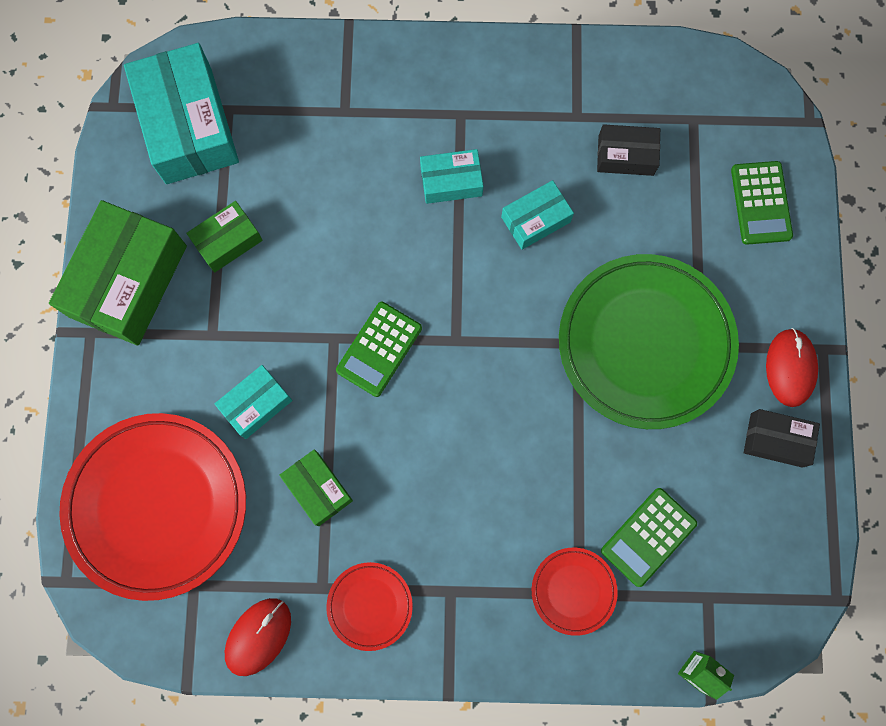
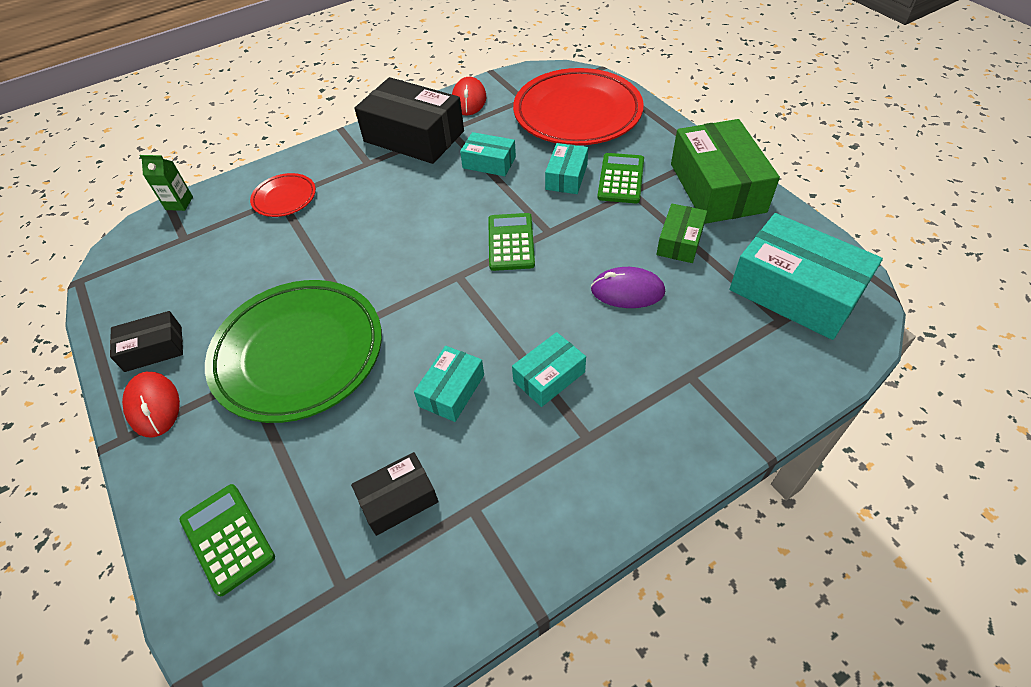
camera: 150 degrees right, 25 degrees down
(318, 489) = (489, 162): green box -> turquoise box
(322, 219) = (627, 291): none -> purple mouse
(370, 606) = (414, 136): red plate -> black box
(648, 537) = (242, 246): green calculator -> green calculator (621, 179)

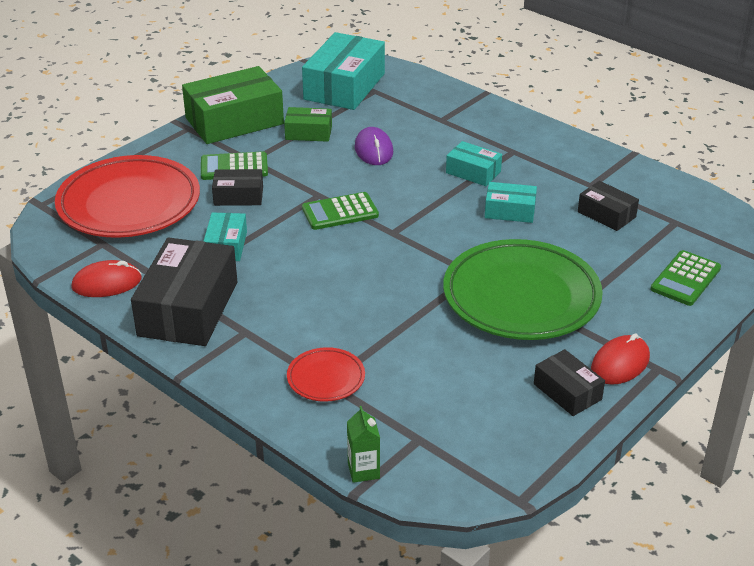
camera: 110 degrees left, 15 degrees down
(566, 177) = (238, 196): turquoise box -> black box

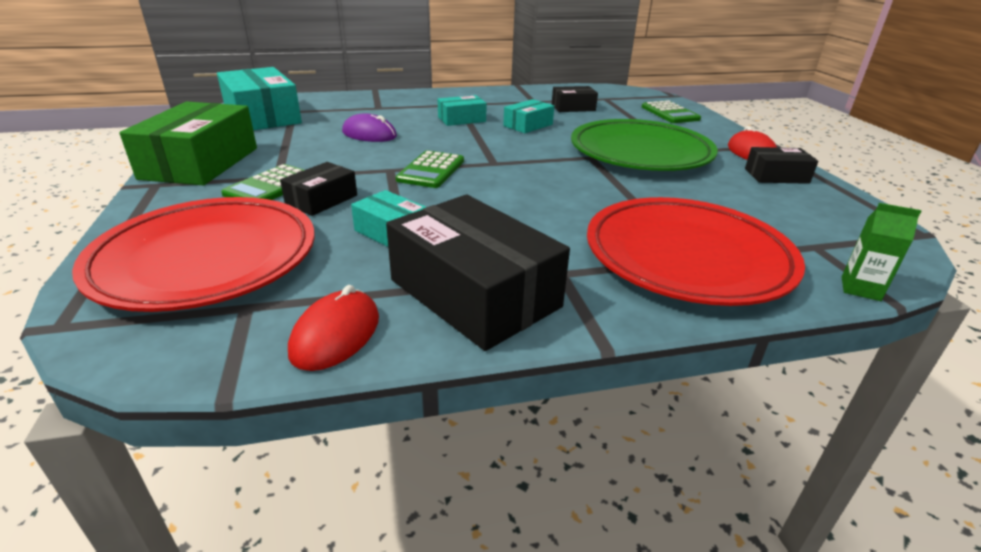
camera: 55 degrees left, 5 degrees down
(308, 132) = (292, 145): green box -> none
(326, 378) = (687, 257): red plate -> red plate, size x2.18

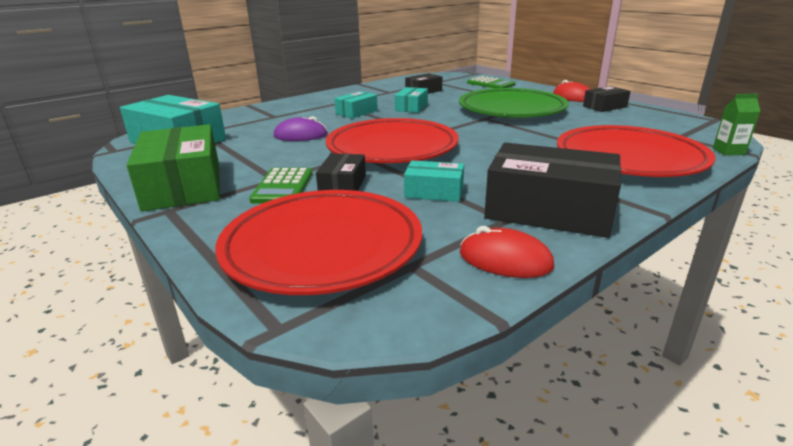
camera: 25 degrees left, 5 degrees down
(336, 334) = (505, 259): red mouse -> red mouse turned 60 degrees counterclockwise
(431, 170) = (392, 148): green calculator -> red plate

